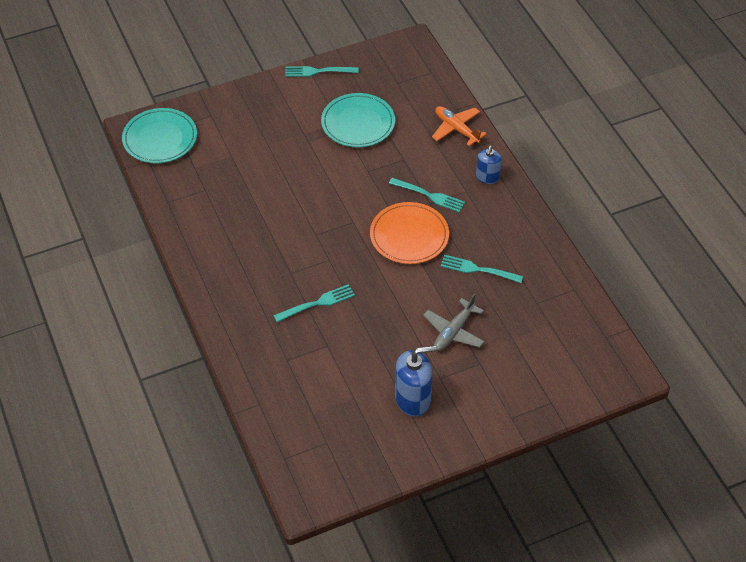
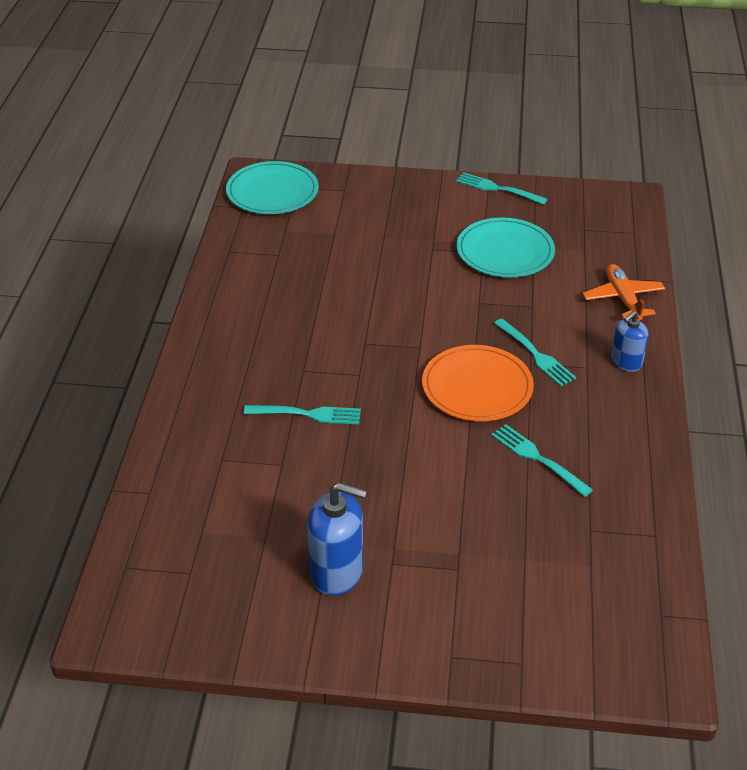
camera: 30 degrees right, 10 degrees down
(453, 331) = (452, 516): grey plane -> none

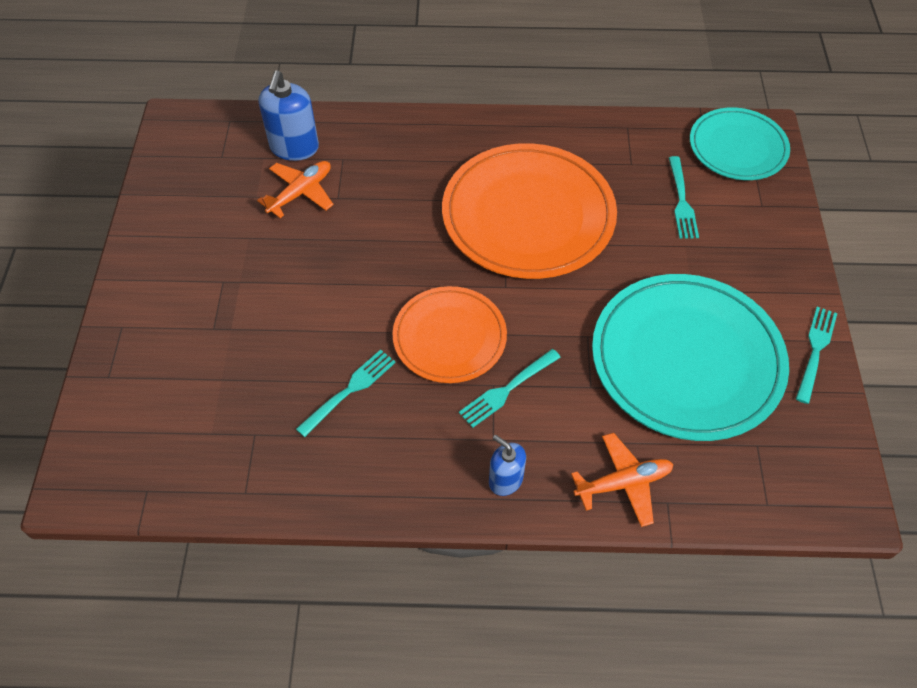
camera: 85 degrees right, 15 degrees up
(268, 496) = (301, 193): none -> orange plane
(306, 414) = (400, 208): turquoise fork -> turquoise fork (681, 200)
(332, 325) = (528, 215): none -> orange plate
(337, 572) = (215, 245): blue soap dispenser -> blue soap dispenser (294, 147)
(505, 252) = (686, 359): turquoise plate -> turquoise plate, size x1.67

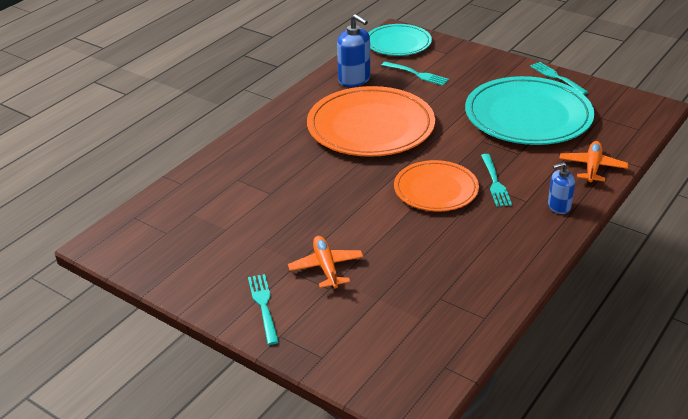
camera: 55 degrees left, 20 degrees down
(294, 147) = (200, 196): blue soap dispenser -> blue soap dispenser (354, 80)
(301, 193) = (247, 207): orange plane -> orange plane (326, 267)
(349, 391) = (441, 244): turquoise fork -> turquoise fork (264, 306)

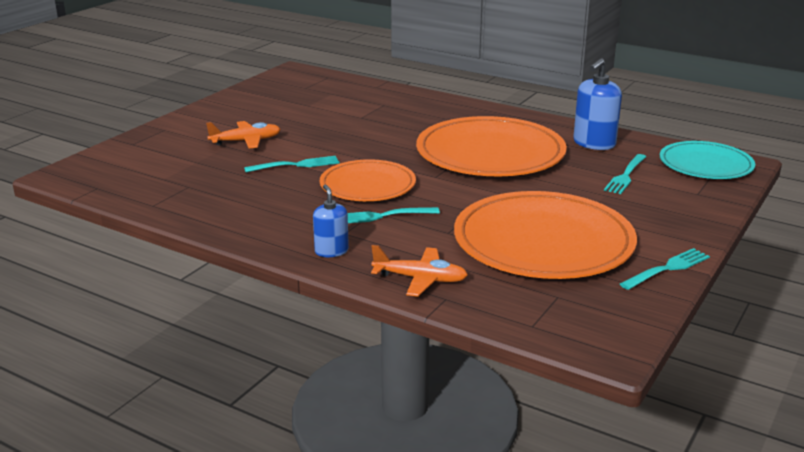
camera: 85 degrees right, 10 degrees down
(264, 306) = (201, 122): turquoise fork -> turquoise fork (295, 165)
(528, 116) = (543, 242): turquoise plate -> orange plate

